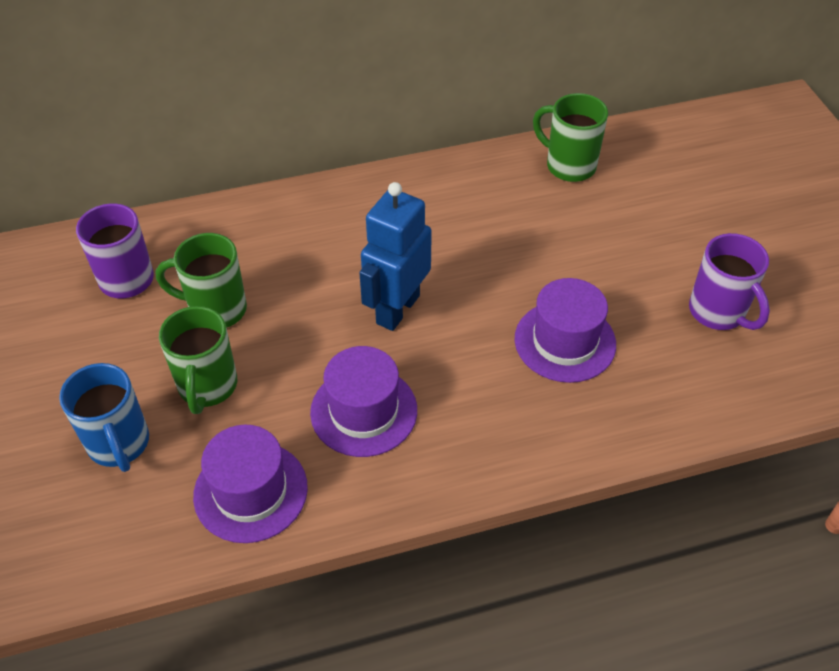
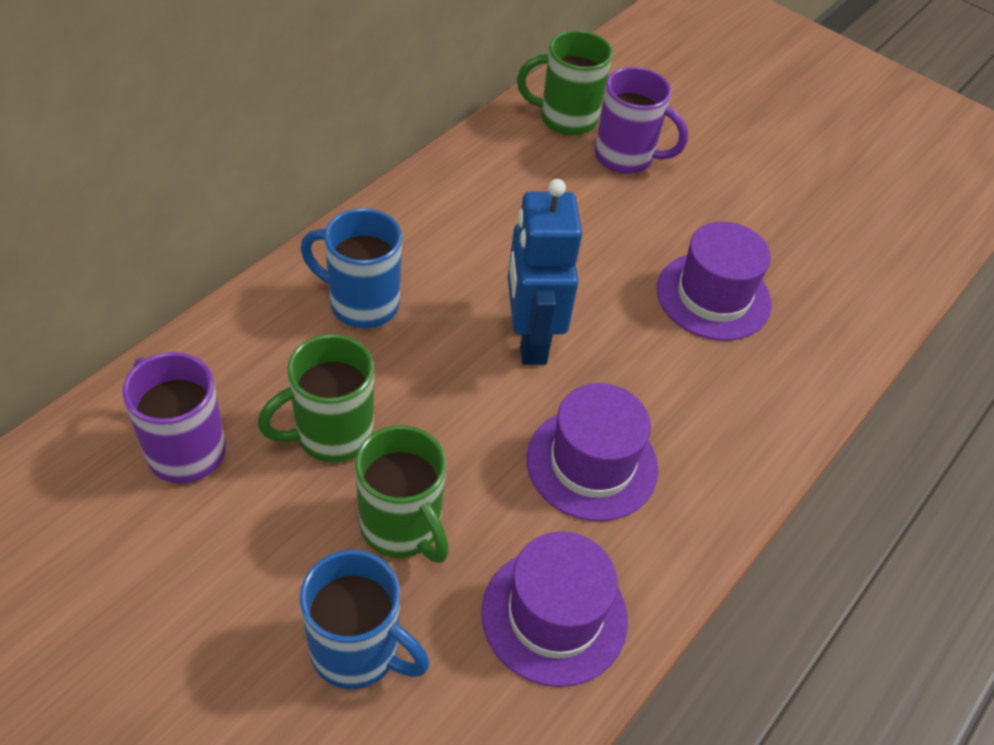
camera: 40 degrees left, 0 degrees up
(306, 236) = (361, 303): none -> blue mug
(718, 312) = (813, 208): purple mug -> purple mug (626, 157)

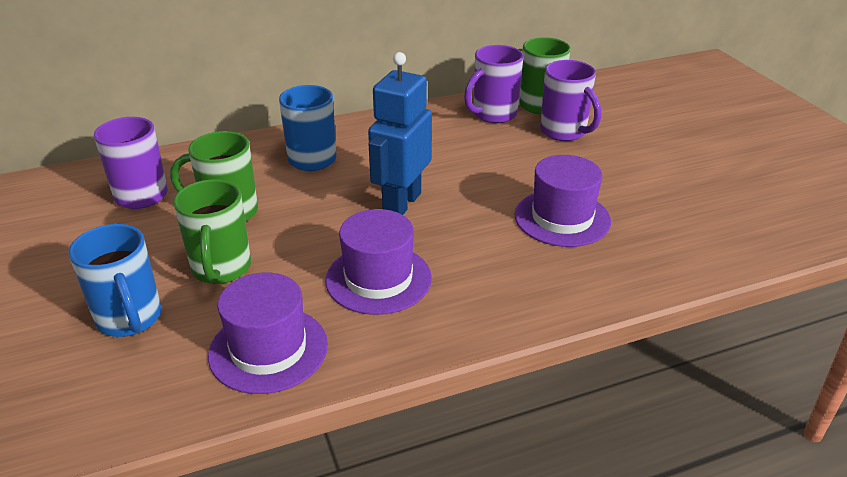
camera: 35 degrees right, 15 degrees down
(526, 152) = (493, 115): none -> purple mug

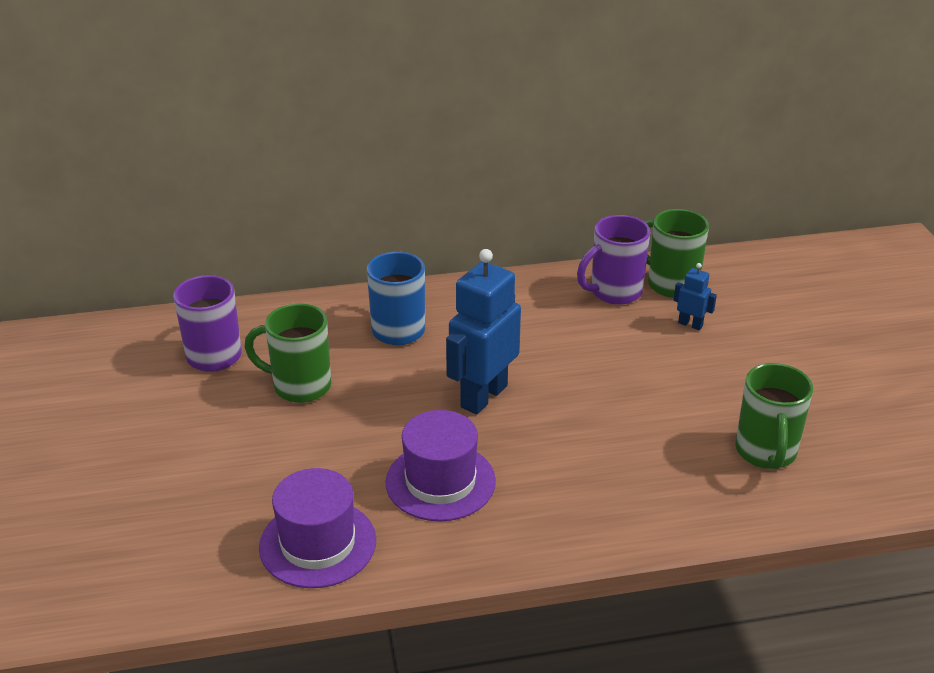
camera: 10 degrees right, 0 degrees up
(130, 319) = (190, 495): blue mug -> none
(221, 269) = (284, 451): green mug -> green mug (766, 453)
(562, 218) = (654, 434): purple hat -> none
(564, 132) = (690, 324): purple mug -> blue robot

